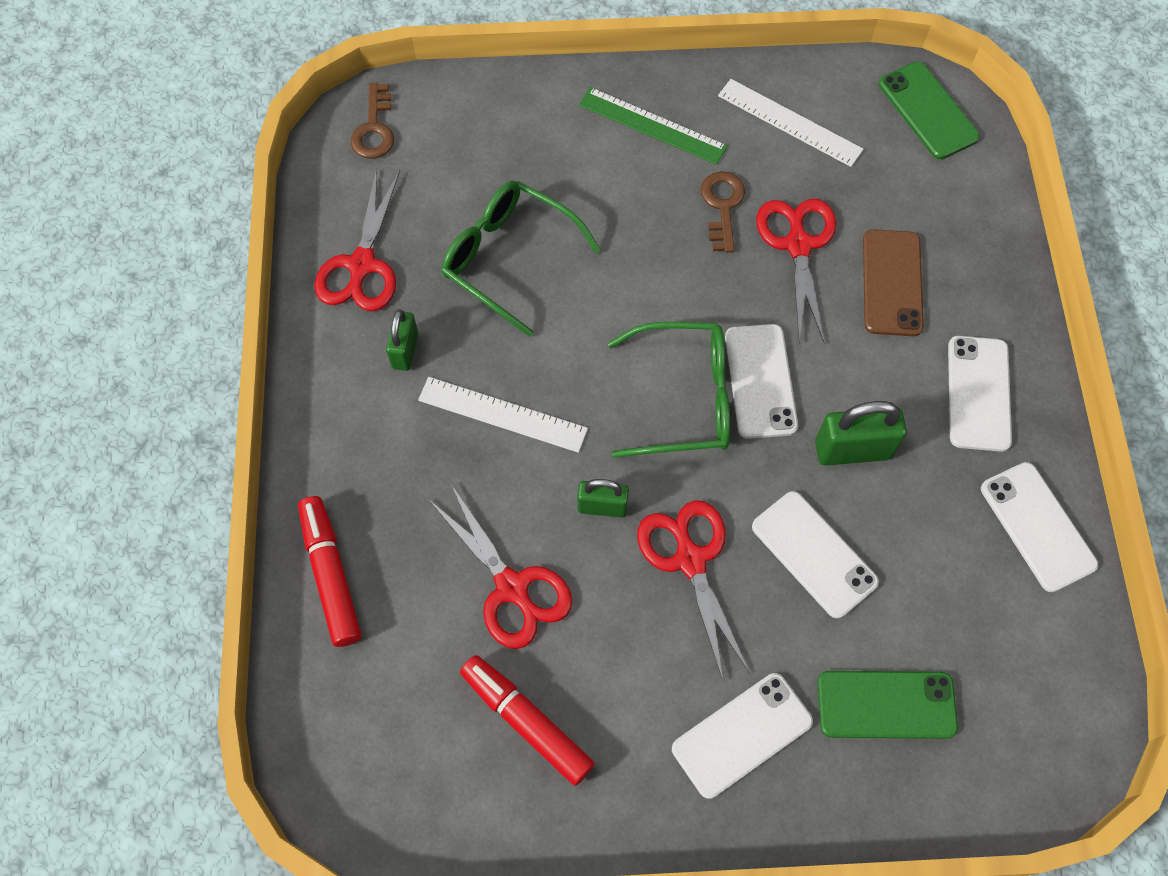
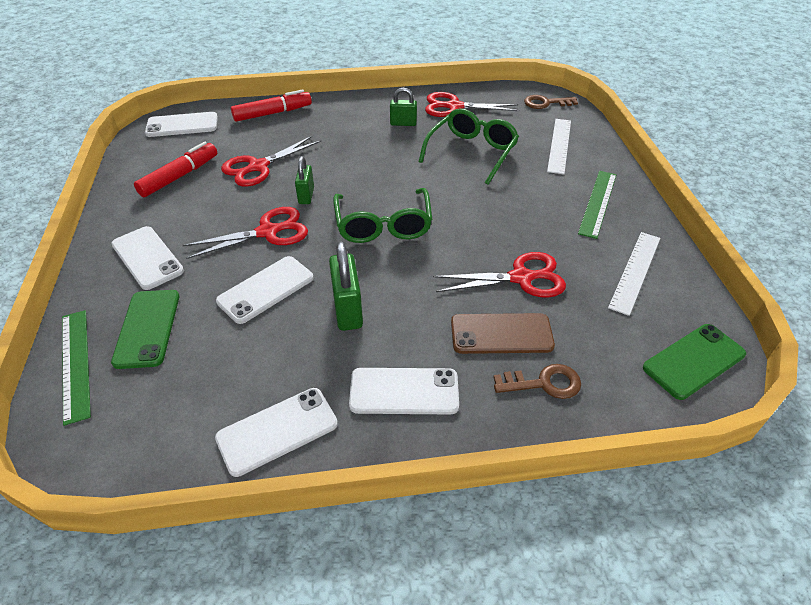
camera: 85 degrees right, 20 degrees down
(502, 414) = (366, 157): white ruler -> white ruler (559, 145)
(722, 206) = (542, 238): brown key -> brown key (544, 383)
(760, 381) = (400, 260): white phone -> white phone (182, 125)
(950, 788) = (75, 363): none -> green ruler

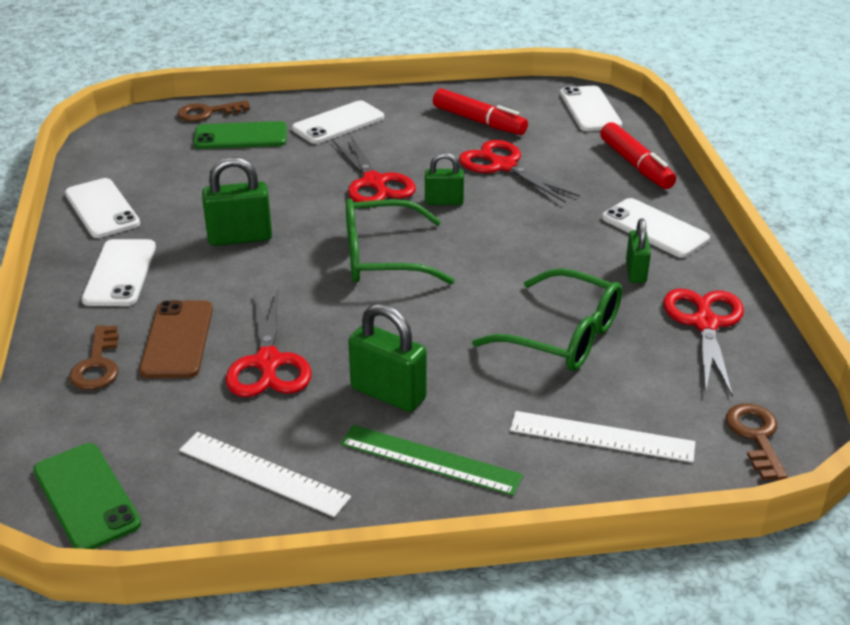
camera: 90 degrees right, 10 degrees down
(75, 363) = (207, 113): green ruler -> brown key
(266, 289) = (280, 189): white phone -> white phone (654, 228)
(542, 220) = (388, 393): none -> green padlock

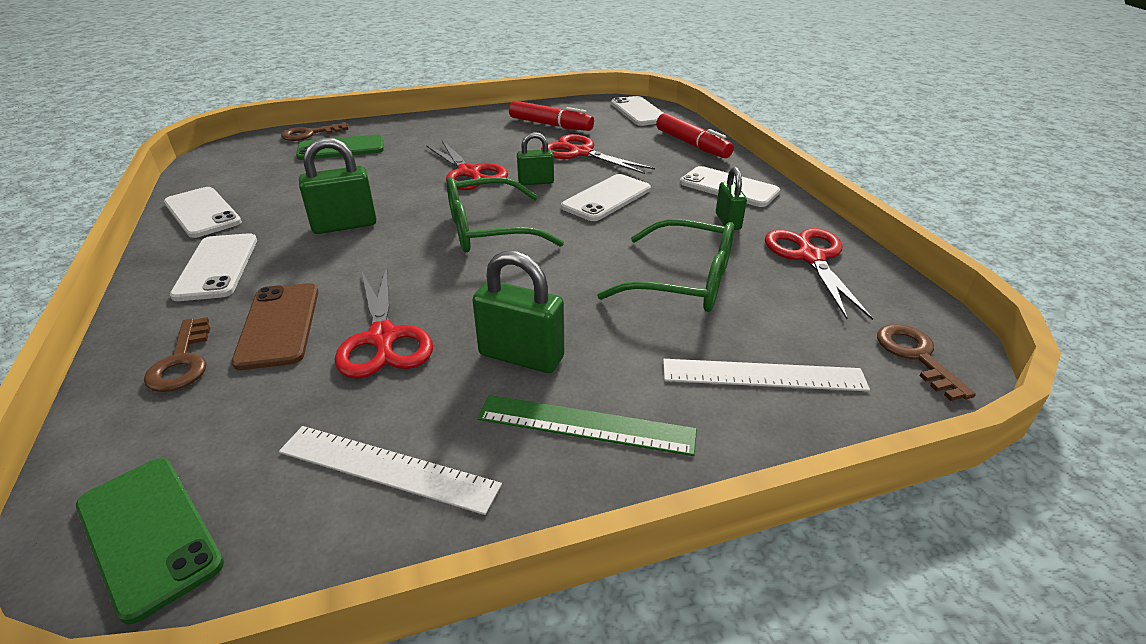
camera: 10 degrees left, 0 degrees up
(338, 123) = (429, 134): white phone -> white phone (606, 198)

